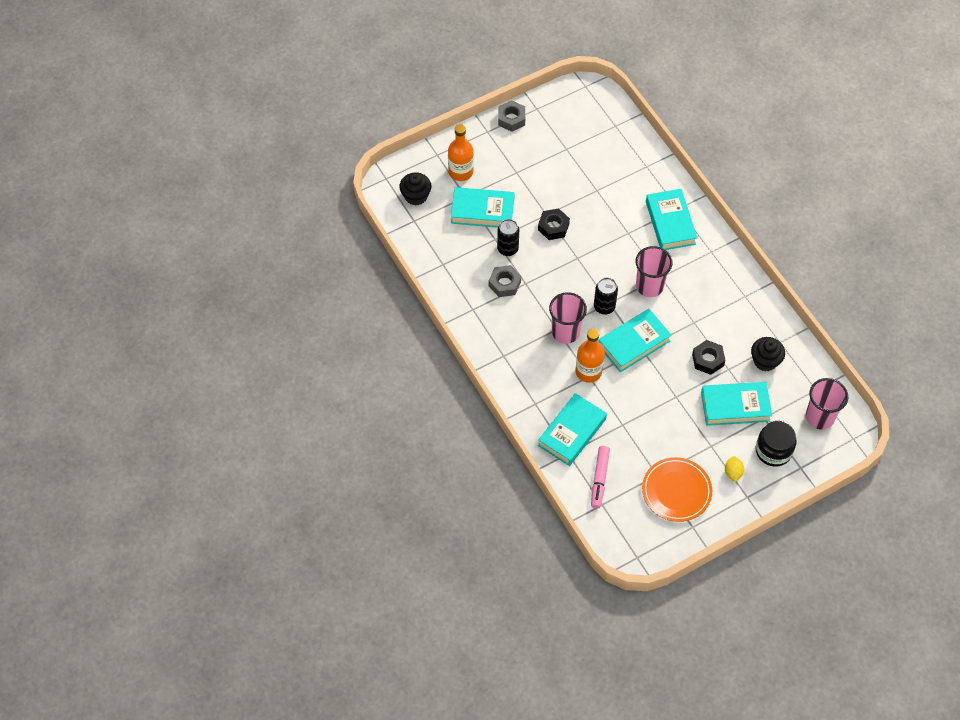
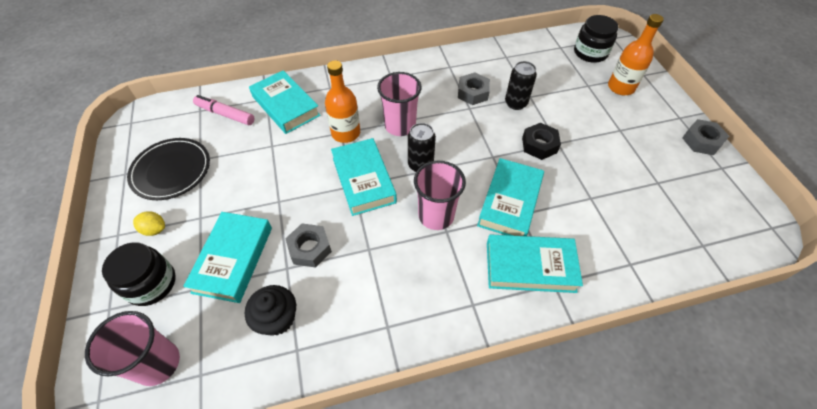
camera: 105 degrees right, 5 degrees down
(416, 196) = (590, 52): black cupcake -> black jar
(482, 211) = (567, 94): turquoise book -> turquoise book (510, 202)
(676, 491) = (171, 171): orange plate -> black plate
(708, 360) = (310, 248): black nut -> grey nut

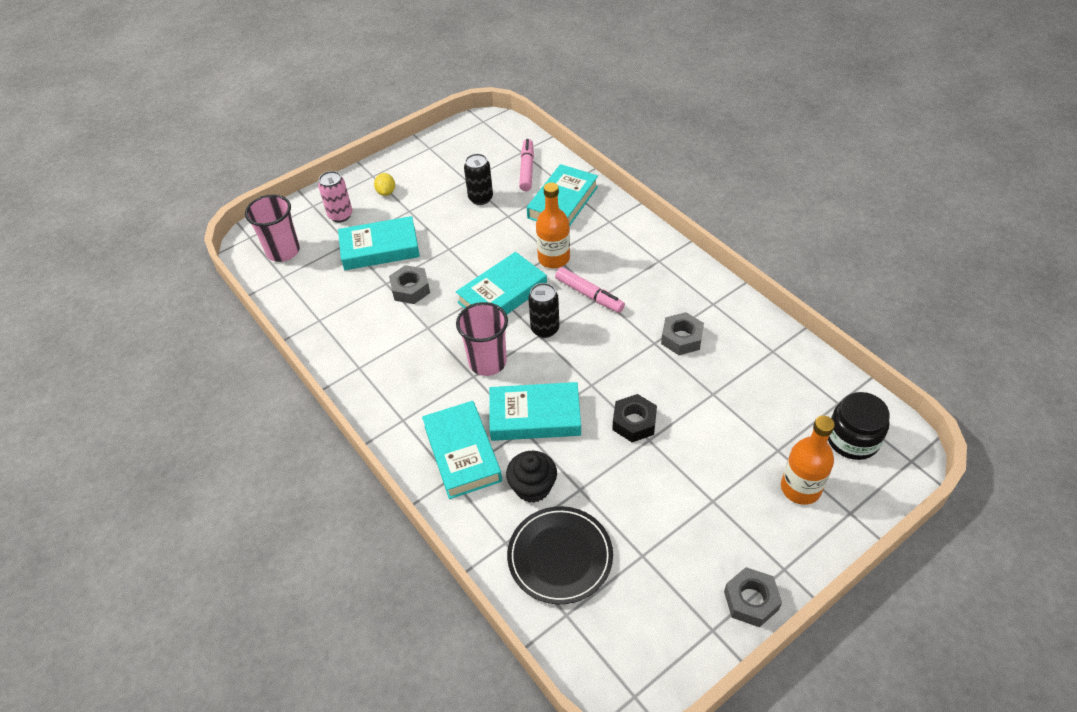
camera: 70 degrees right, 5 degrees down
(151, 283) = (340, 215): black jar -> pink can
(171, 171) = (446, 171): black plate -> black plate (560, 556)
(277, 318) = (340, 297): black cupcake -> black cupcake (532, 487)
(400, 126) = (589, 295): pink cup -> pink marker
(515, 103) = (691, 383): black can -> black can (480, 198)

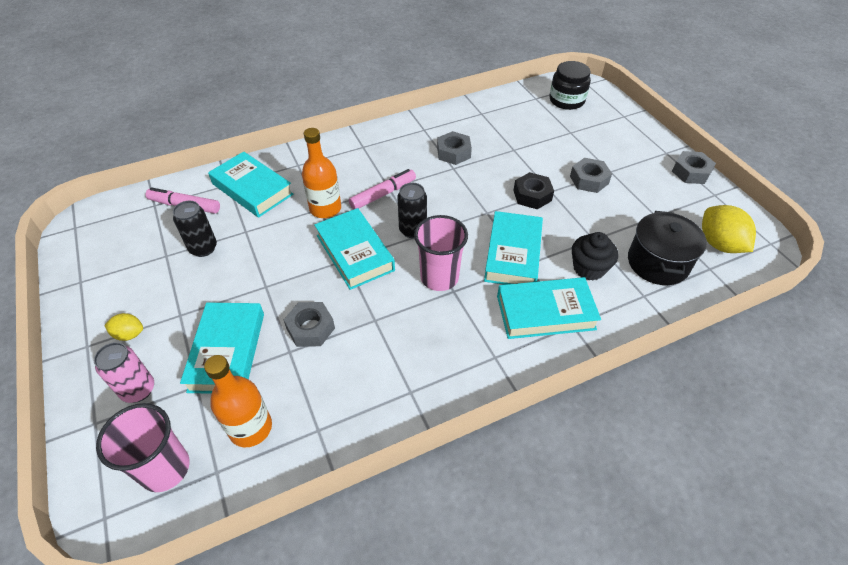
camera: 80 degrees left, 0 degrees up
(560, 556) = (658, 263): black plate -> black pot
(613, 628) = (719, 244): none -> yellow lemon
(685, 478) = (589, 180): none -> grey nut
(800, 488) = (603, 130): orange bottle -> orange bottle (250, 428)

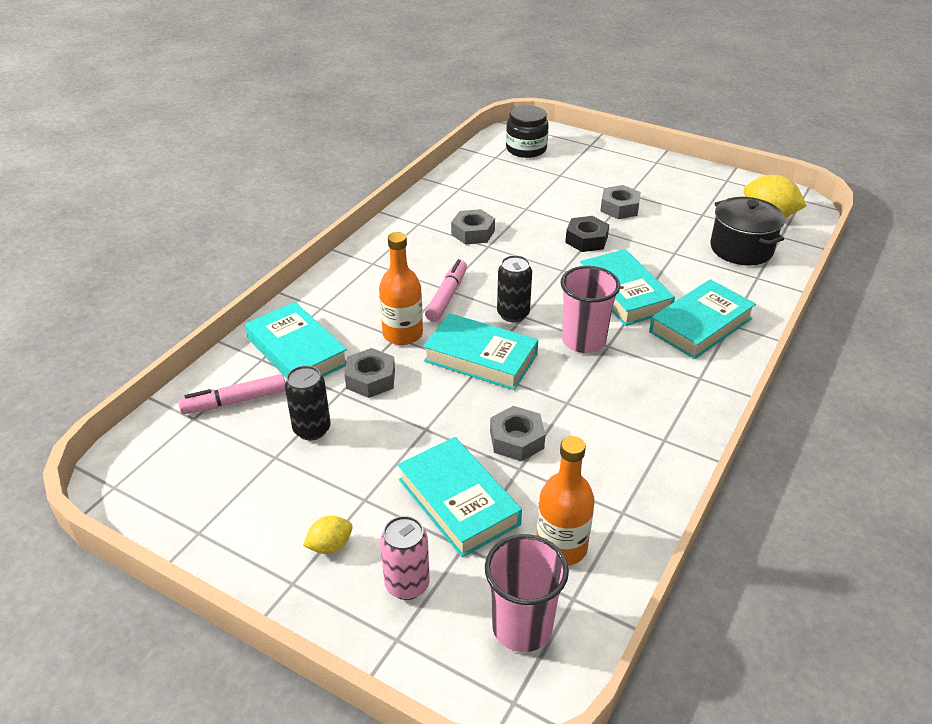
camera: 35 degrees left, 10 degrees down
(252, 189) = (297, 351): turquoise book -> turquoise book turned 45 degrees clockwise
(589, 268) = (696, 276): black cupcake -> none
(691, 172) = (692, 170): grey nut -> grey nut (370, 379)

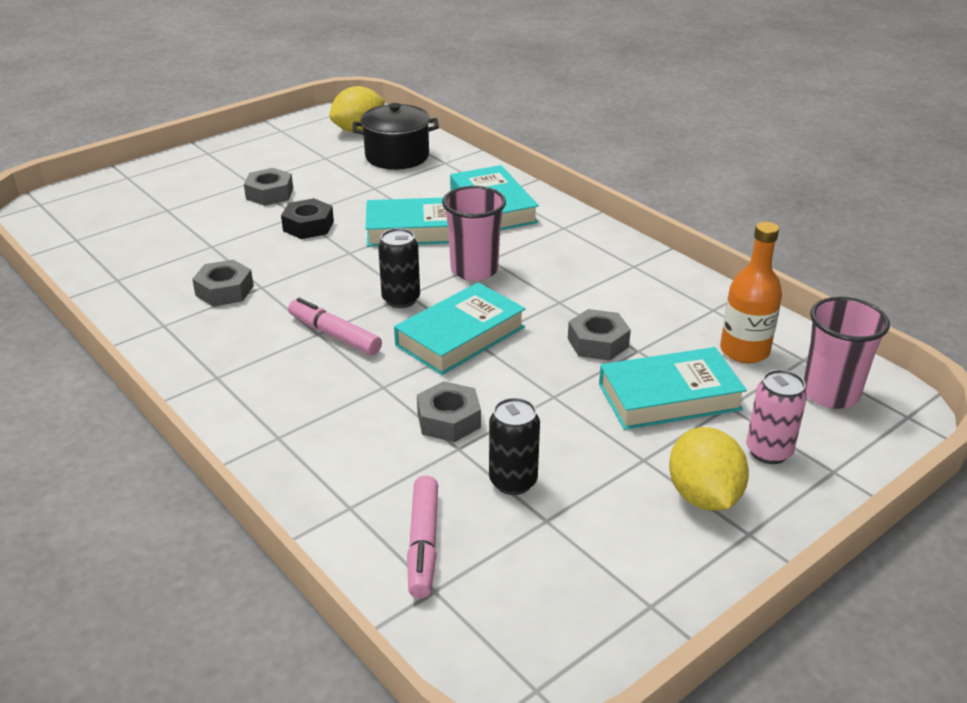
camera: 70 degrees left, 5 degrees down
(297, 351) = (356, 472): turquoise book -> none
(330, 546) = (703, 496): yellow lemon -> yellow lemon, size x1.82
(402, 334) = (381, 380): orange bottle -> none
(526, 149) = (85, 216): black jar -> none

